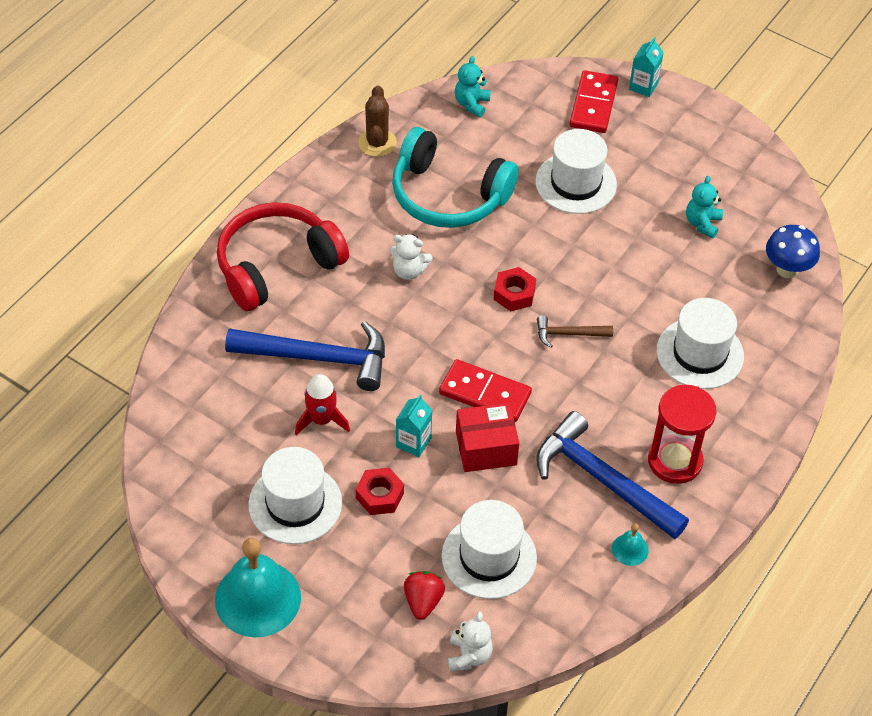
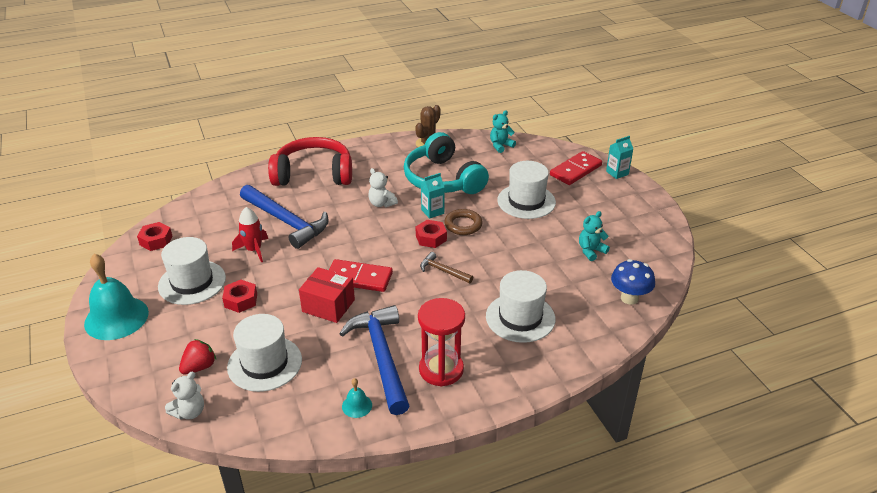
camera: 35 degrees right, 15 degrees down
(182, 471) = (156, 240): none -> red nut
(413, 442) = (290, 283): turquoise carton -> turquoise carton (432, 211)
(485, 393) = (359, 278): red domino -> red domino turned 45 degrees counterclockwise
(534, 256) = (463, 225): none -> brown ring

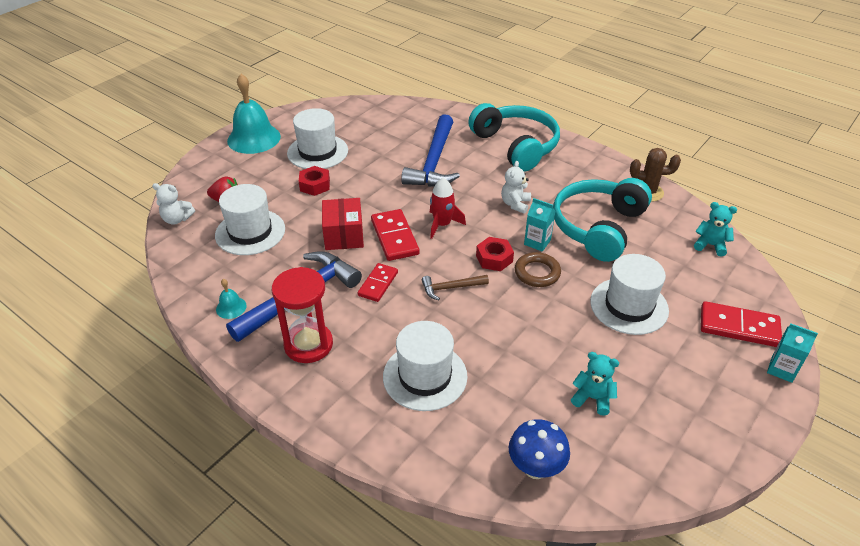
camera: 60 degrees right, 5 degrees up
(156, 240) = (351, 112): red nut -> none
(254, 250) = (381, 163): red rocket -> red rocket (442, 225)
(313, 174) = (516, 146): red headphones -> turquoise headphones
(405, 307) = (378, 284): none -> red domino
(443, 271) = (451, 288): brown hammer -> brown hammer turned 105 degrees counterclockwise

